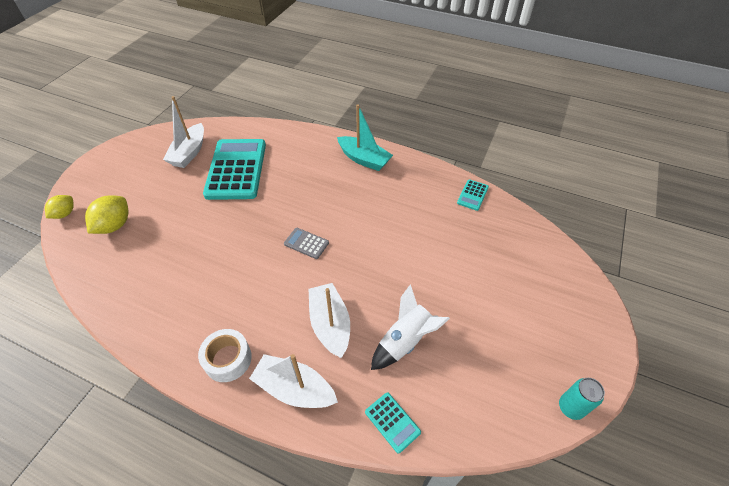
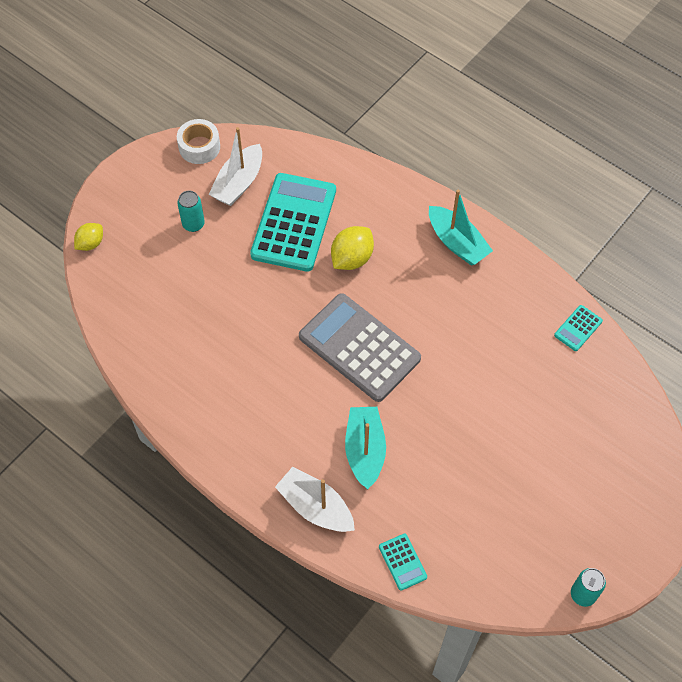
camera: 15 degrees right, 10 degrees up
(114, 225) = (146, 273): yellow lemon -> yellow lemon (352, 258)
(154, 185) = (193, 224): none -> turquoise can
(228, 359) = (255, 461): white tape -> white tape (199, 147)
(306, 243) = (359, 348): grey calculator -> grey calculator, size x2.36
(330, 324) = (365, 450): white boat -> turquoise boat
(405, 340) = (439, 487): white rocket -> none

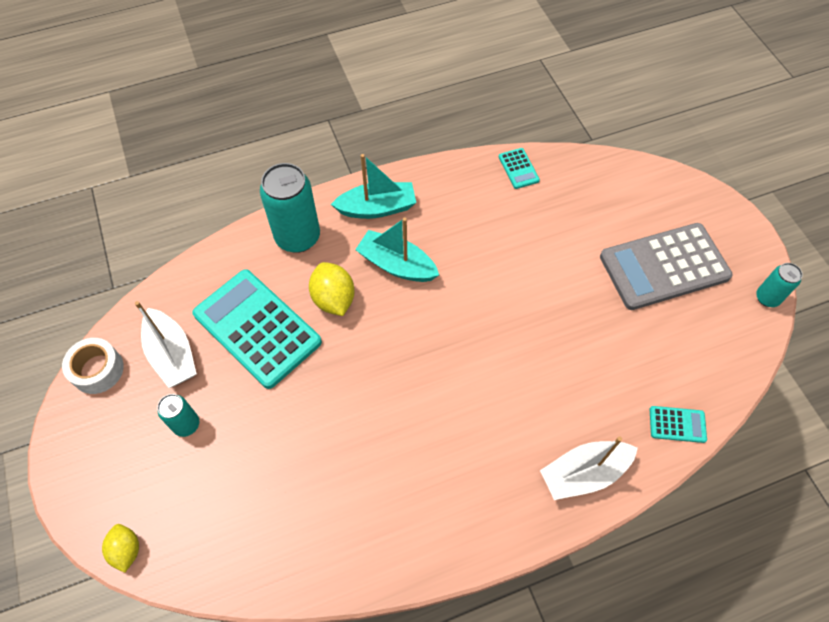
camera: 60 degrees left, 0 degrees up
(359, 348) = (434, 343): grey calculator -> grey calculator (664, 267)
(365, 450) = (546, 396): turquoise boat -> turquoise boat (396, 265)
(390, 203) = (298, 237): none -> turquoise can

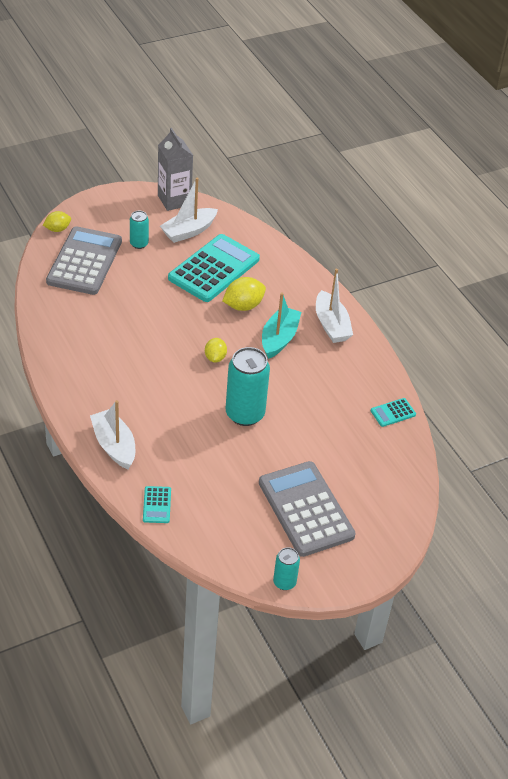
camera: 80 degrees right, 15 degrees down
(97, 370) = (174, 200): white tape -> grey carton
(212, 507) = (84, 261): none -> grey calculator
(298, 237) = (295, 283): turquoise can -> turquoise can (245, 414)
(377, 208) = (331, 325): turquoise boat -> white boat
(427, 340) = (215, 357): none -> yellow lemon

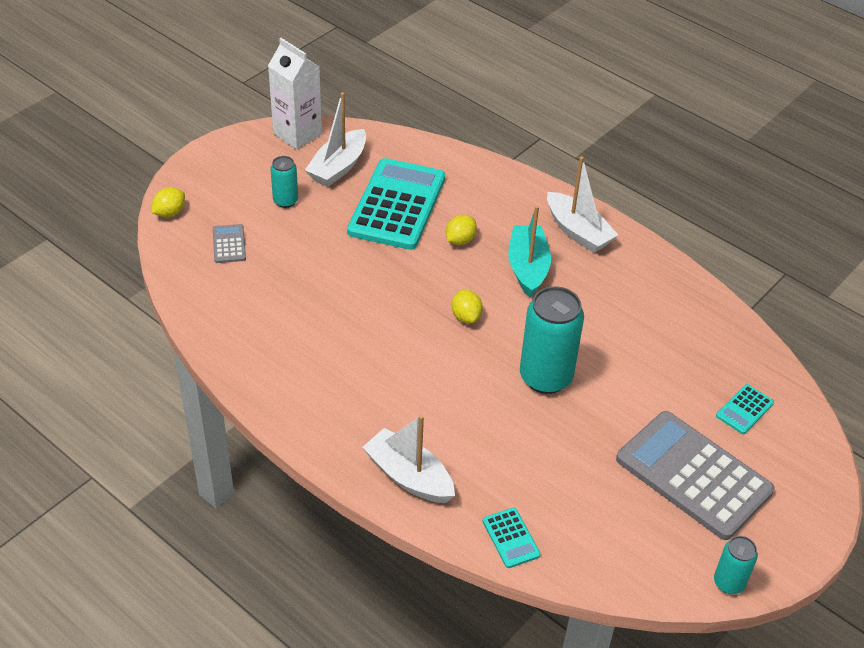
camera: 20 degrees left, 0 degrees up
(84, 261) = (229, 244): grey calculator -> grey calculator, size x0.42
(174, 200) = (297, 134): grey carton -> white carton
(243, 306) = (460, 240): yellow lemon -> yellow lemon, size x0.65
(393, 413) = (715, 316): turquoise calculator -> turquoise calculator (744, 409)

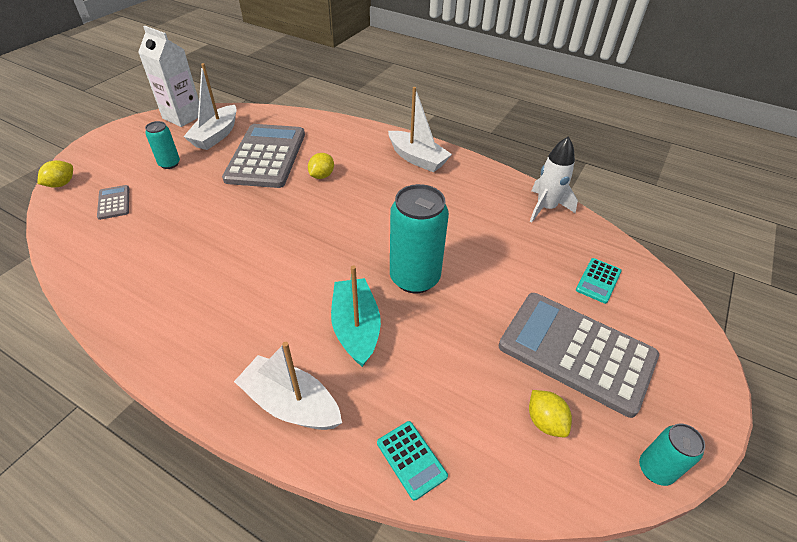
camera: 10 degrees left, 0 degrees up
(397, 205) = (266, 156): turquoise calculator -> grey calculator
(466, 316) = (334, 235): yellow lemon -> yellow lemon (545, 421)
(528, 268) = (382, 189): turquoise boat -> turquoise boat (356, 328)
(716, 317) = (546, 208): none -> white rocket

